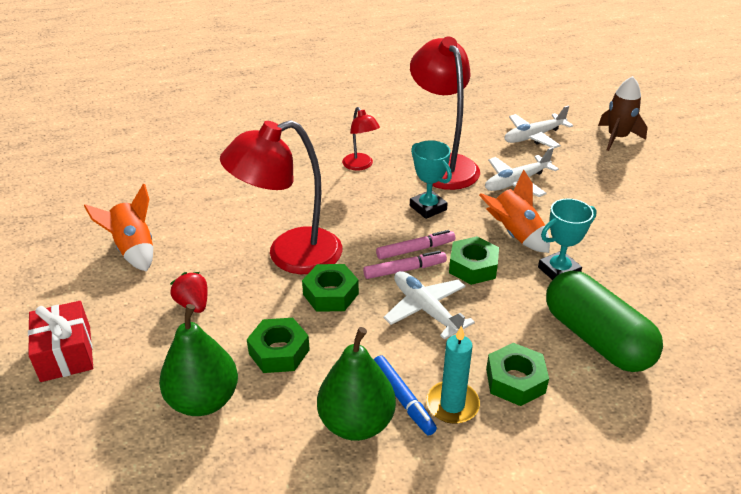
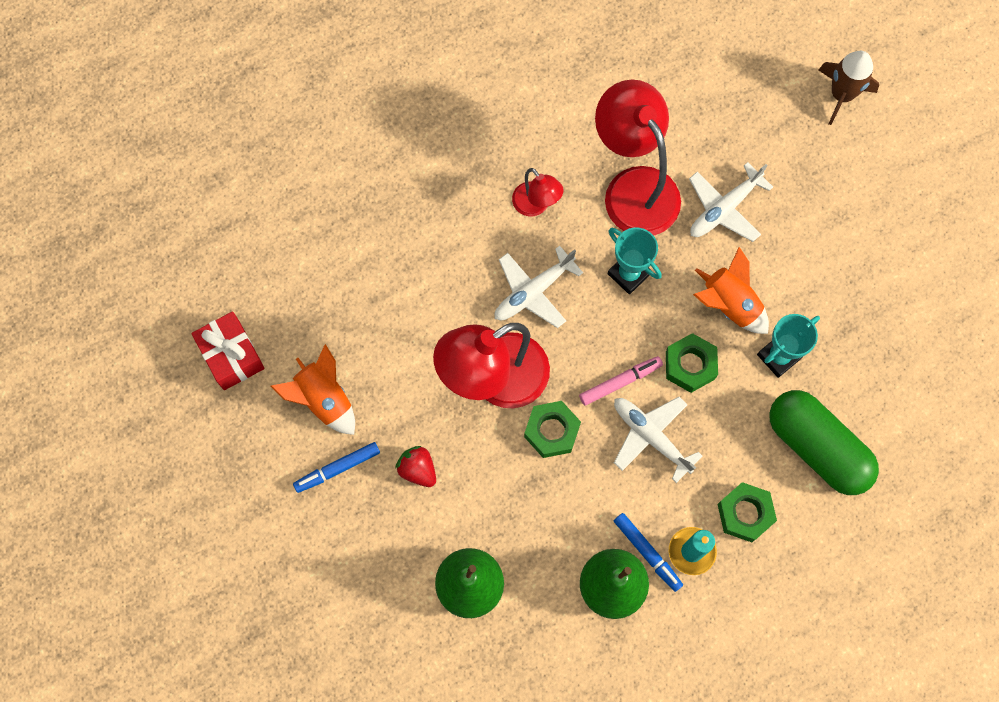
camera: 10 degrees left, 35 degrees up
(66, 353) = (320, 555): red gift -> red gift (231, 356)
(119, 294) = (337, 469): none -> blue marker
(279, 352) = (521, 517): green nut -> none
(415, 249) = (626, 348): pink marker -> none
(534, 136) = (739, 108): white plane -> white plane (533, 291)

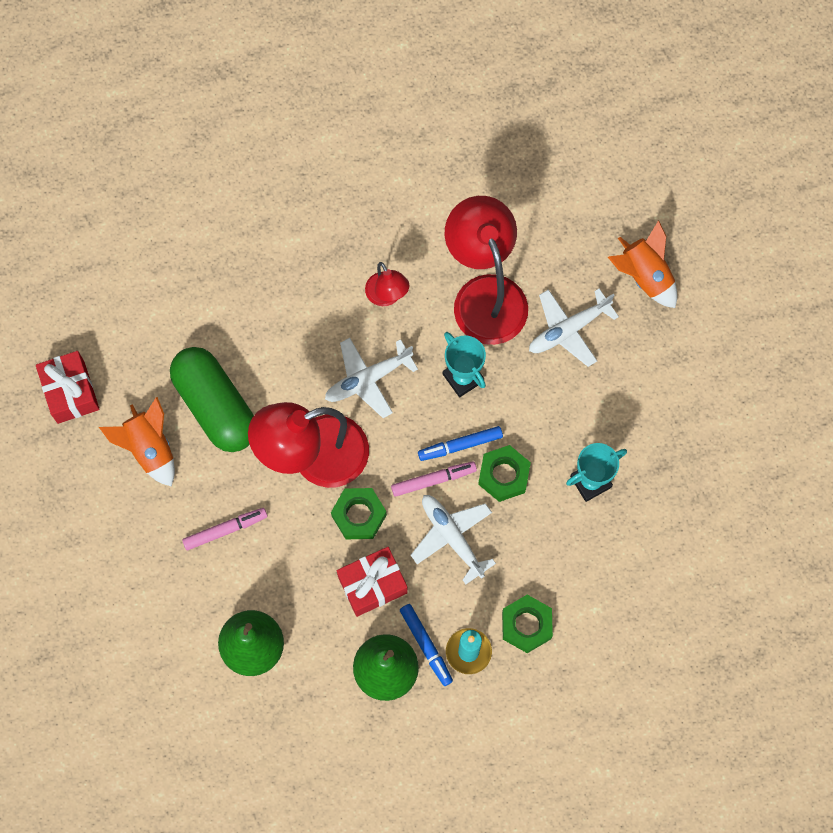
camera: 10 degrees right, 0 degrees up
(337, 469) = (150, 516): blue marker -> blue marker (460, 445)
(418, 469) = (225, 530): red strawberry -> pink marker
(580, 500) = (372, 585): none -> red gift
(729, 305) = (553, 424): orange rocket -> orange rocket (644, 276)
(817, 447) = (609, 575): green capsule -> green capsule (215, 406)
(841, 94) = (707, 236): brown rocket -> none

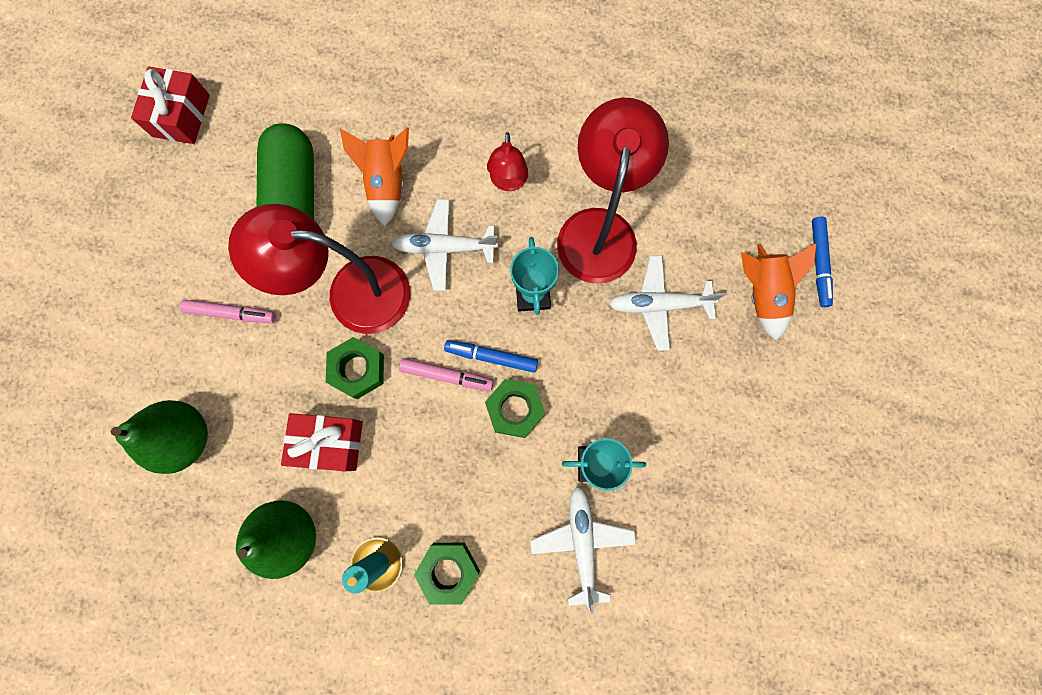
camera: 30 degrees right, 5 degrees up
(149, 448) = (214, 202): orange rocket -> orange rocket (387, 183)
(426, 645) = (342, 533): blue marker -> blue marker (819, 263)
(452, 537) = (431, 441): white plane -> white plane (582, 543)

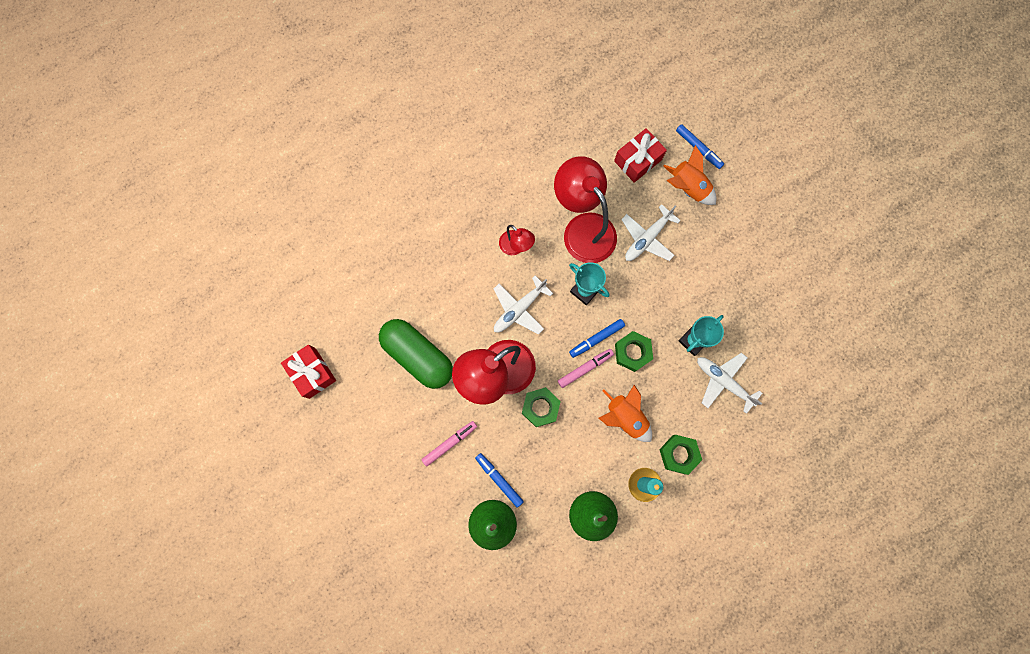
camera: 45 degrees left, 0 degrees up
(238, 400) = (499, 480): none -> blue marker
(329, 443) = (564, 455): red gift -> red gift (638, 160)
(387, 183) = (457, 305): orange rocket -> orange rocket (625, 417)

